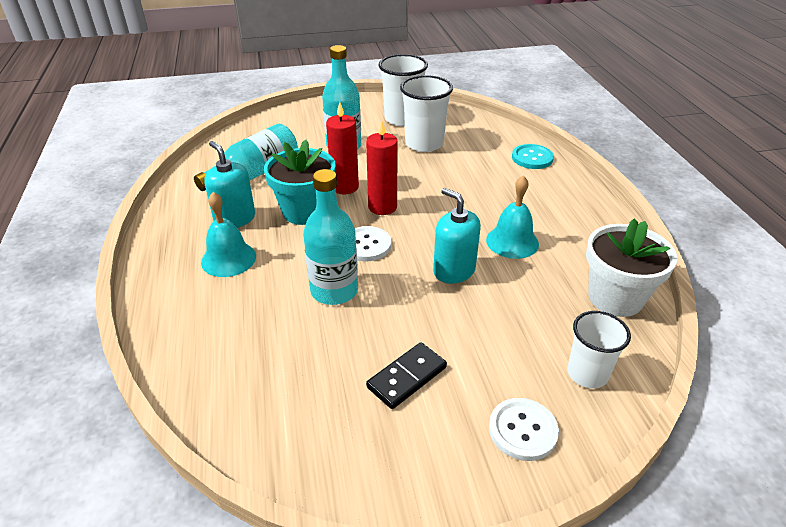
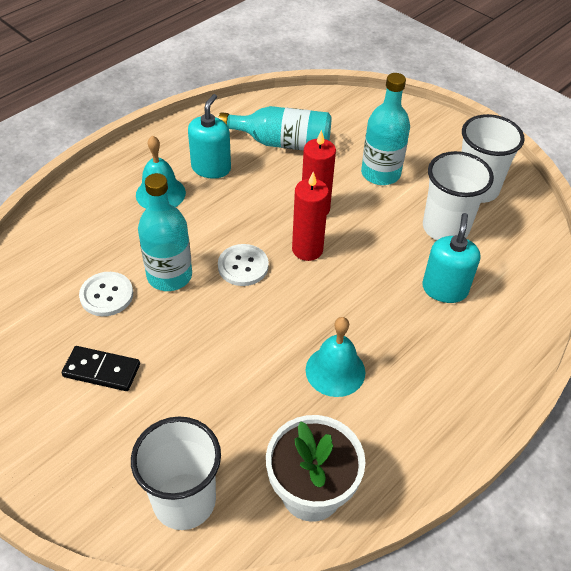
camera: 55 degrees right, 10 degrees up
(305, 211) = (257, 203): turquoise flower pot -> none
(454, 270) = (255, 344): turquoise soap dispenser -> turquoise soap dispenser (444, 289)
(522, 430) = (89, 474): white button -> white button (106, 295)
(532, 158) = (509, 328): turquoise button -> none
(587, 373) = (184, 501): white cup -> white cup, size x1.51

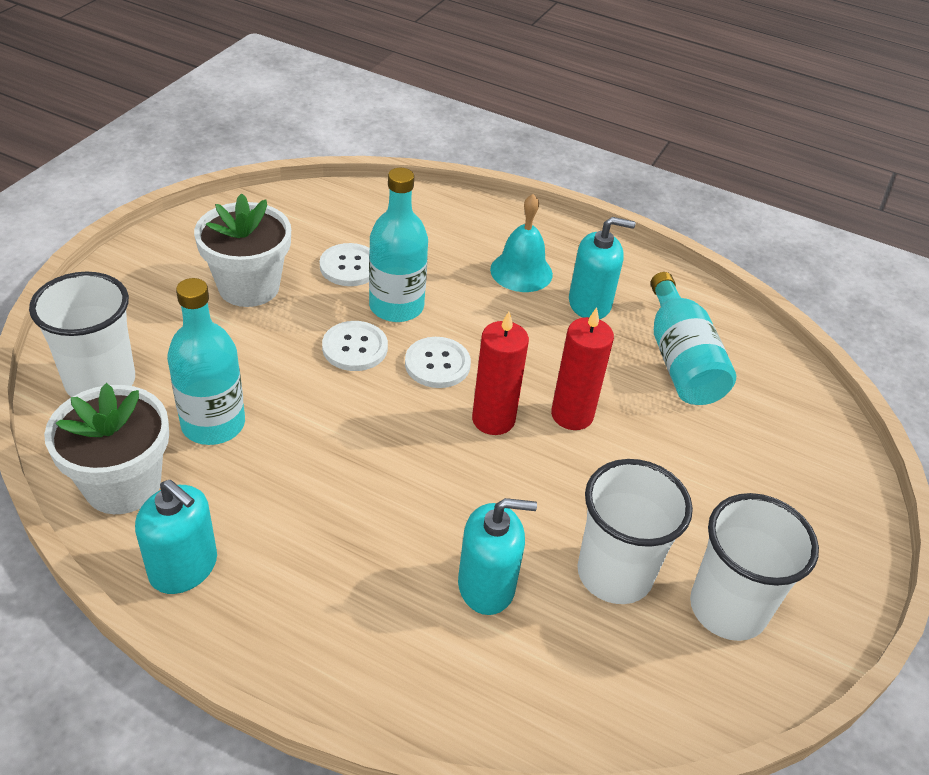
camera: 70 degrees right, 5 degrees down
(101, 370) = (249, 287): black domino -> white flower pot
(207, 311) = (355, 348): none -> white button
(335, 371) = (301, 480): turquoise bell -> none
(380, 173) = (686, 477): turquoise bottle -> turquoise bottle (213, 424)
(401, 457) = (184, 567): none -> turquoise soap dispenser

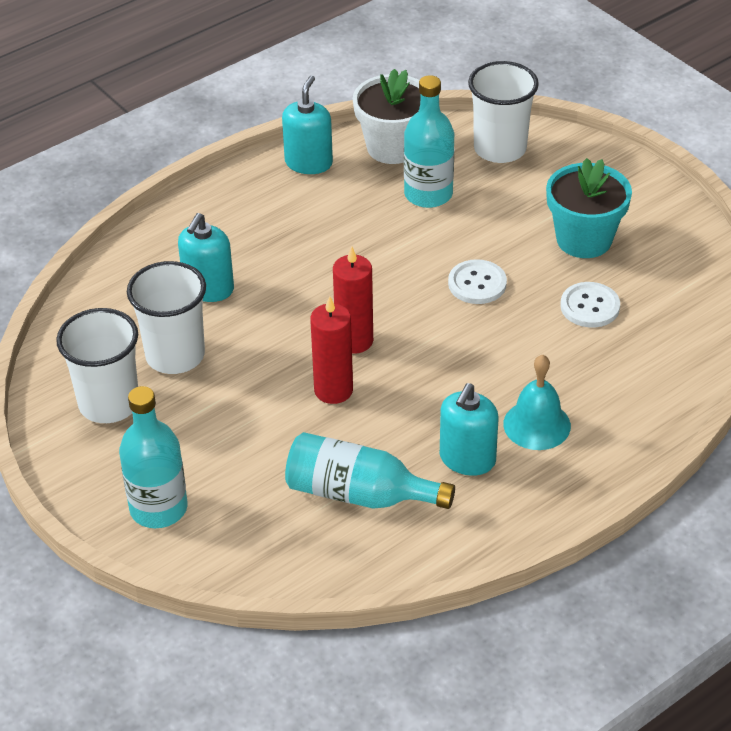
camera: 120 degrees right, 0 degrees up
(184, 567) = (308, 163): turquoise soap dispenser -> turquoise soap dispenser turned 135 degrees clockwise
(249, 287) = (584, 239): white flower pot -> turquoise flower pot
(396, 306) = (520, 322): turquoise bottle -> turquoise bottle (158, 508)
(437, 364) = (434, 327): white button -> none

